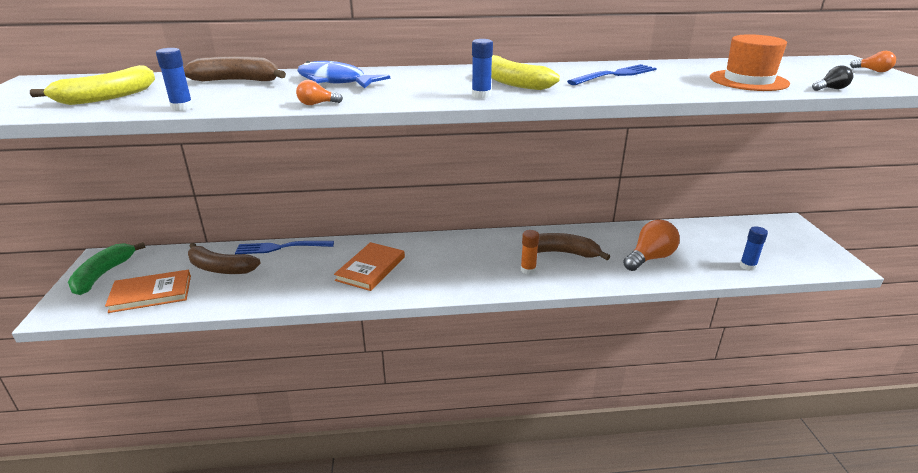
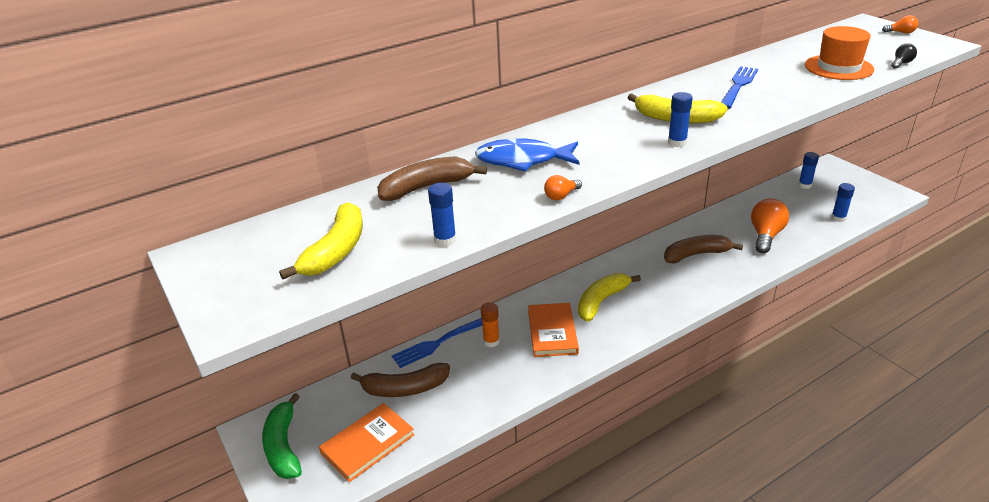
camera: 25 degrees left, 5 degrees up
(437, 260) = (601, 301): none -> yellow banana
(528, 270) = (686, 282): orange glue stick -> orange glue stick (491, 341)
(739, 230) = (804, 185): none -> blue glue stick

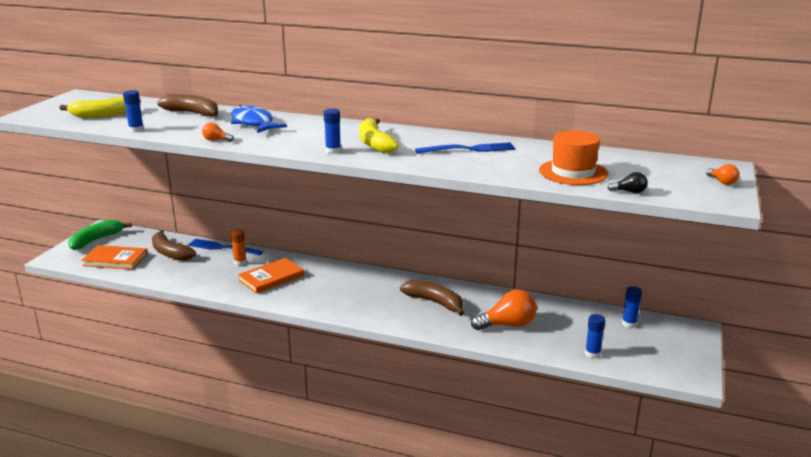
camera: 50 degrees right, 10 degrees down
(601, 301) = (326, 284): yellow banana -> none

